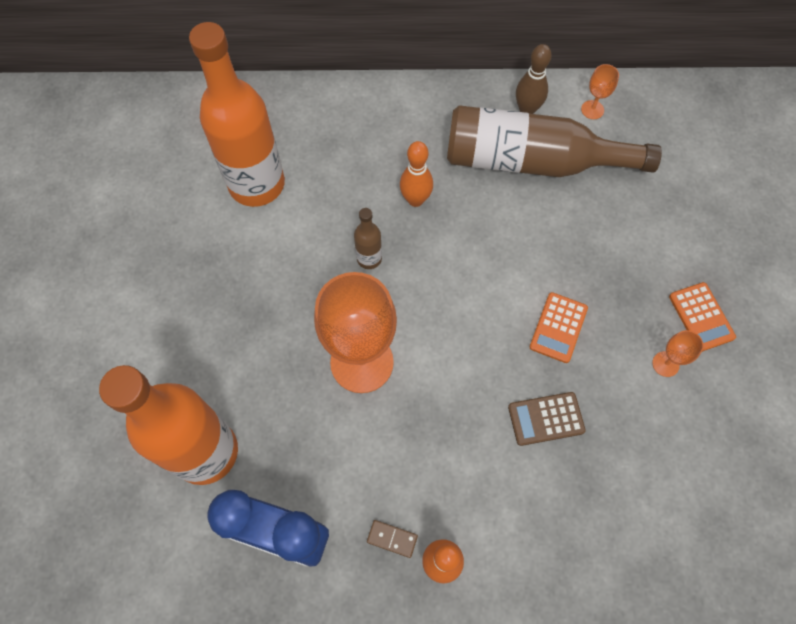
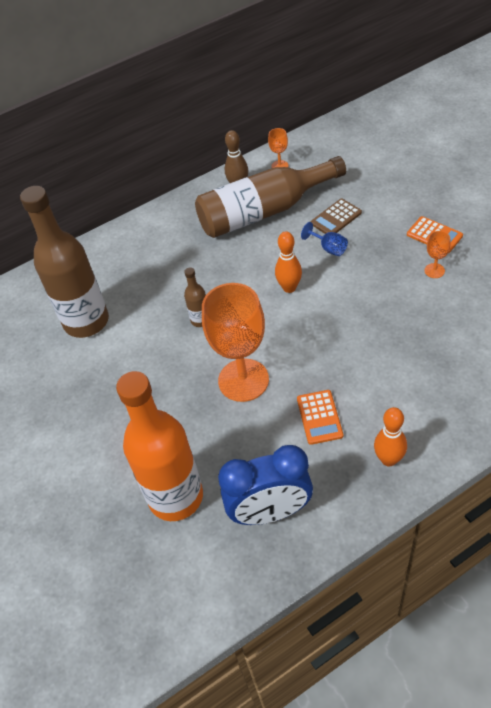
camera: 25 degrees left, 15 degrees down
(257, 184) = (86, 321): orange bottle -> brown bottle
(392, 539) = (346, 466): brown domino -> none
(415, 200) = (205, 271): orange bowling pin -> orange bowling pin (289, 288)
(546, 419) = (388, 341): brown calculator -> brown calculator (336, 218)
(558, 327) = (354, 288): orange calculator -> orange calculator (319, 417)
(568, 256) = (329, 248): none -> blue goblet

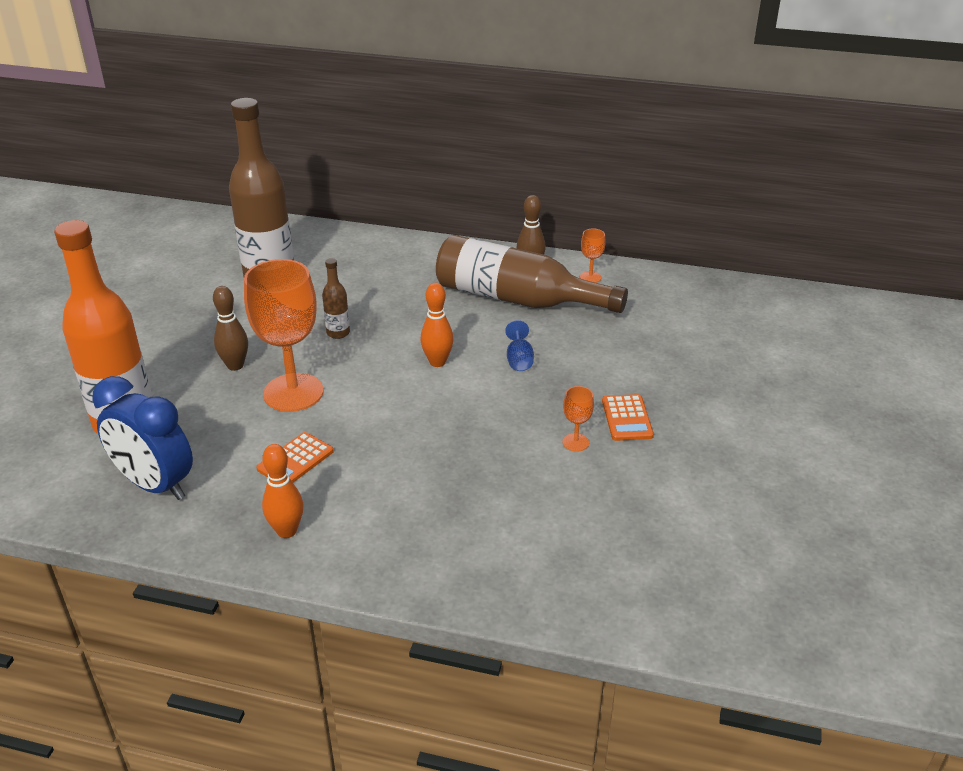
camera: 40 degrees right, 15 degrees down
(176, 397) = (235, 365): none -> brown bowling pin
(336, 218) = (566, 344): brown calculator -> none

